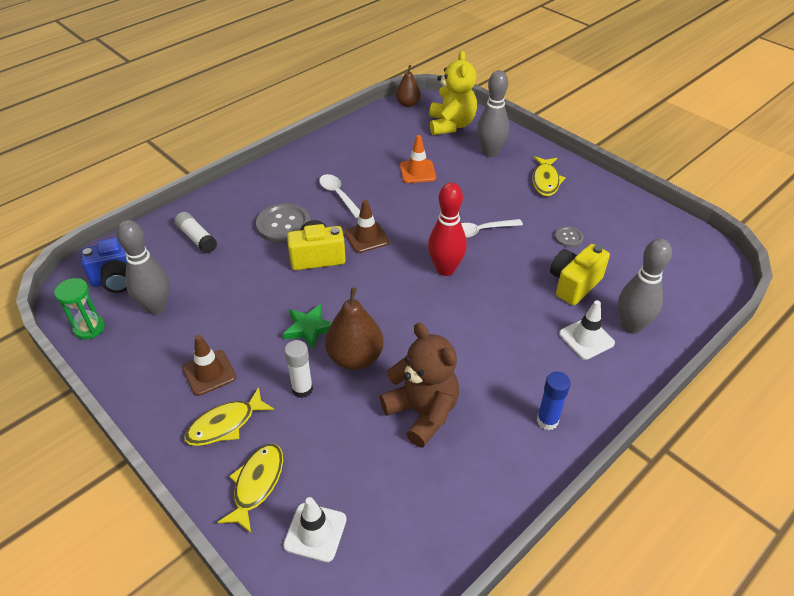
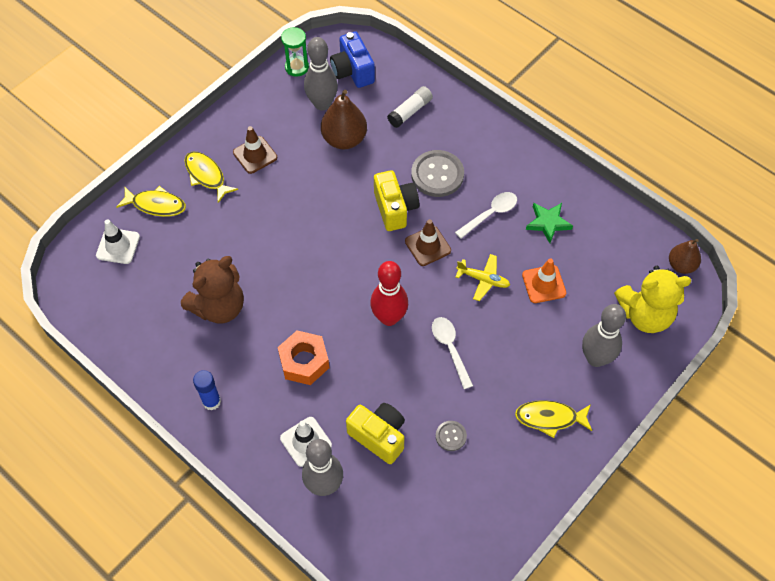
camera: 85 degrees right, 15 degrees up
(302, 389) = (240, 220): white glue stick -> none
(309, 328) = (305, 215): green star -> green star (548, 223)
(355, 358) = (274, 253): brown pear -> brown pear (344, 139)
(409, 205) = (483, 279): none -> yellow plane
(495, 336) = (304, 362): none -> orange nut

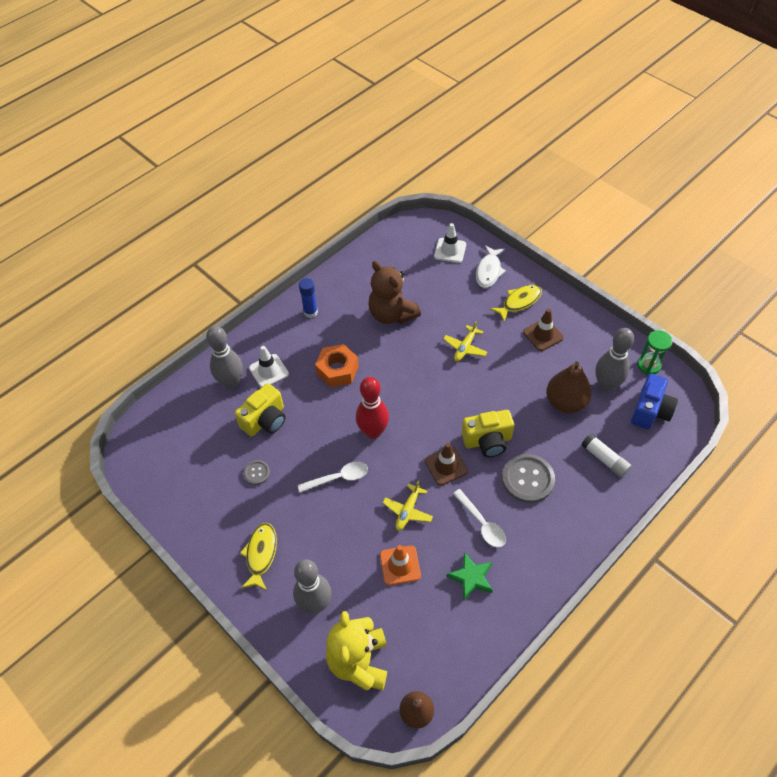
camera: 95 degrees right, 5 degrees down
(156, 205) = (489, 271): yellow fish -> white fish
(271, 229) = (465, 347): none -> yellow plane
(352, 71) = (650, 411): blue camera -> blue camera turned 135 degrees clockwise

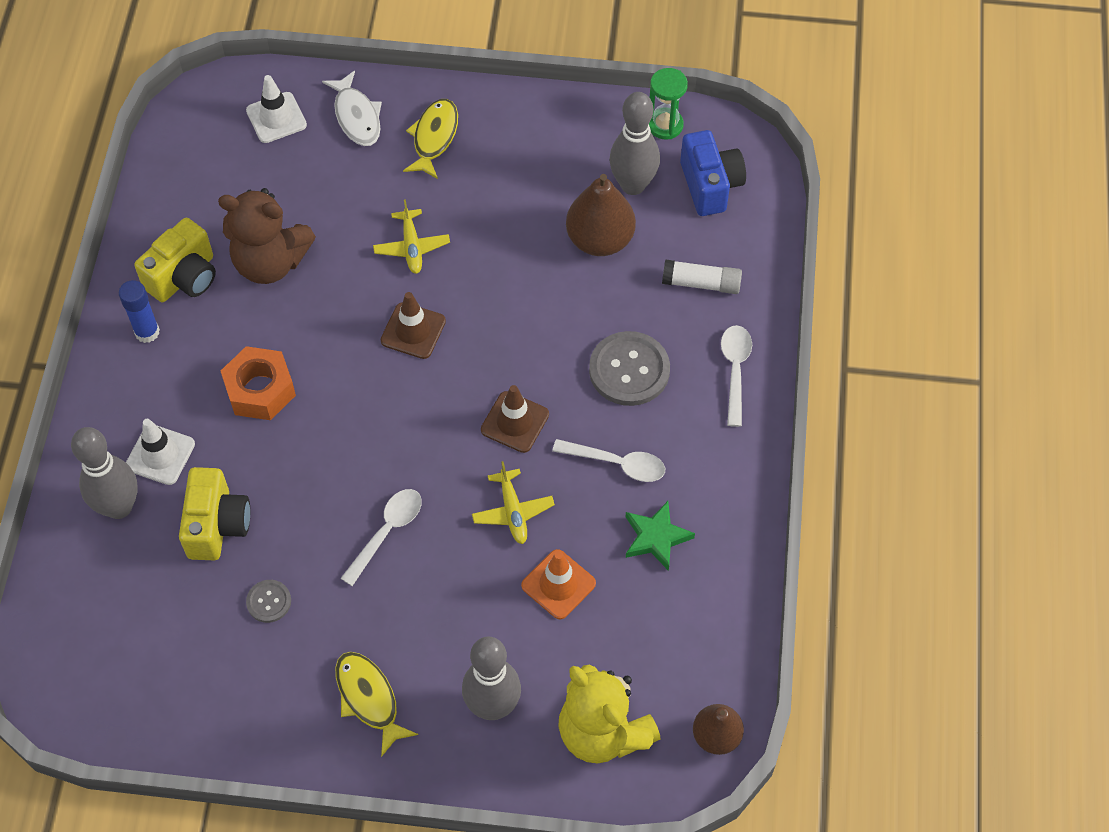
camera: 40 degrees left, 5 degrees up
(373, 432) = (382, 441): red bowling pin -> none
(487, 441) = (541, 355): yellow camera -> yellow camera (184, 277)
(543, 335) = (501, 165): brown traffic cone -> brown traffic cone (413, 331)
(587, 518) = (735, 371): none -> white spoon

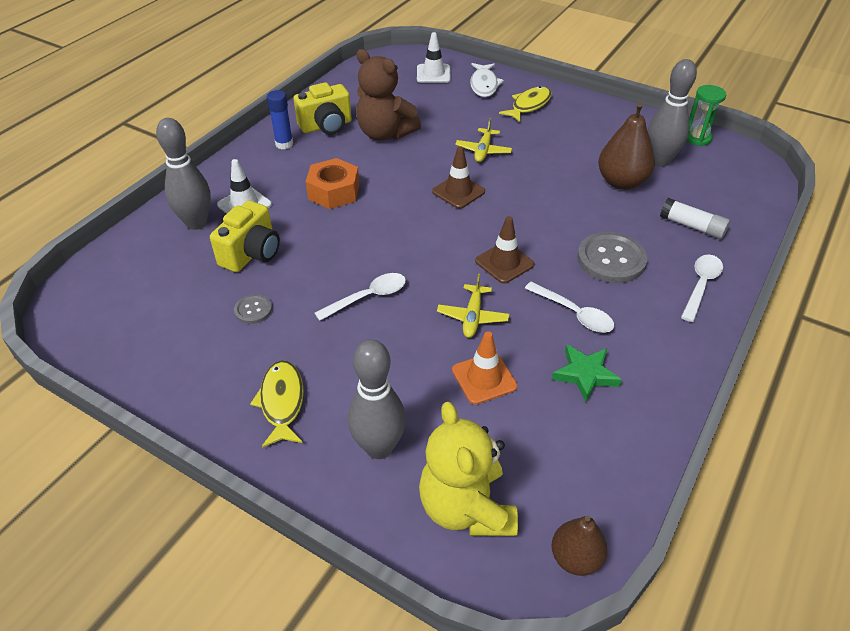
camera: 25 degrees right, 15 degrees down
(710, 185) = (720, 176): blue camera -> none

